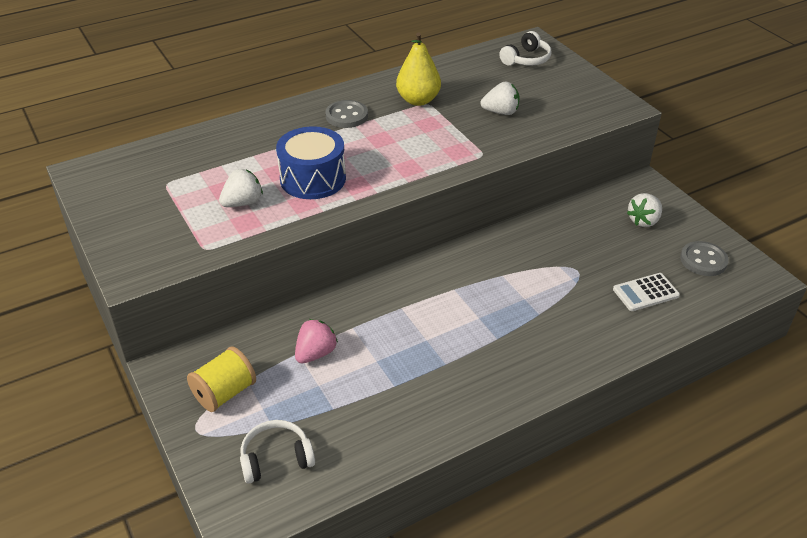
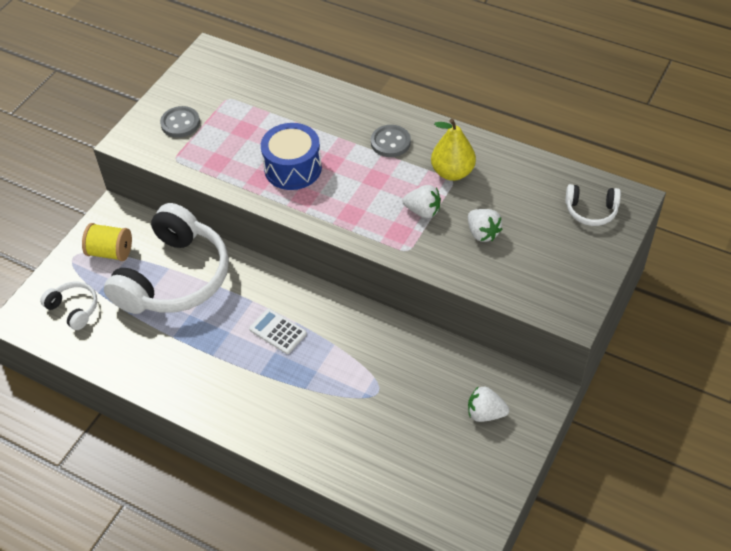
camera: 60 degrees right, 10 degrees up
(243, 203) = (236, 148): white strawberry -> white strawberry (423, 211)
(315, 353) = (175, 278): pink strawberry -> white headphones
(645, 292) = (384, 451): white calculator -> white calculator (278, 331)
(703, 260) = (462, 479): grey button -> grey button (180, 123)

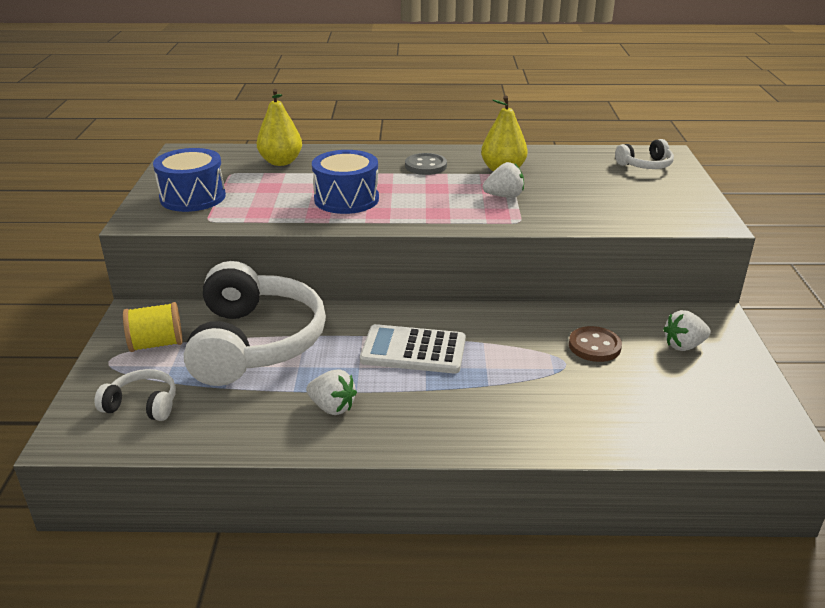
camera: 30 degrees left, 20 degrees down
(180, 123) = (193, 197): grey button -> blue drum
(275, 94) = (281, 162): none -> yellow pear
(278, 331) = (413, 350): white calculator -> white calculator, size x1.58
(414, 384) = (594, 346): none -> brown button
(482, 233) = (573, 196): white strawberry -> white strawberry (332, 407)

